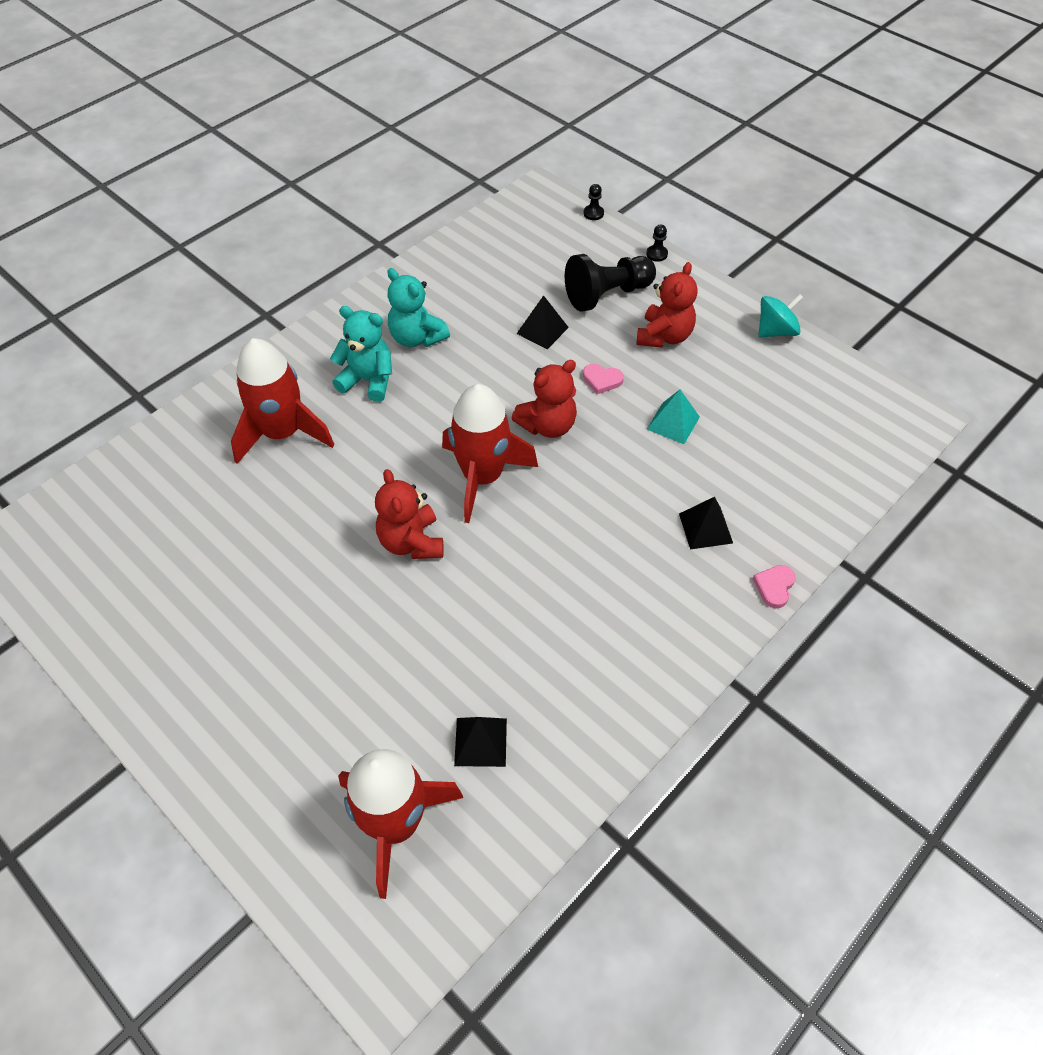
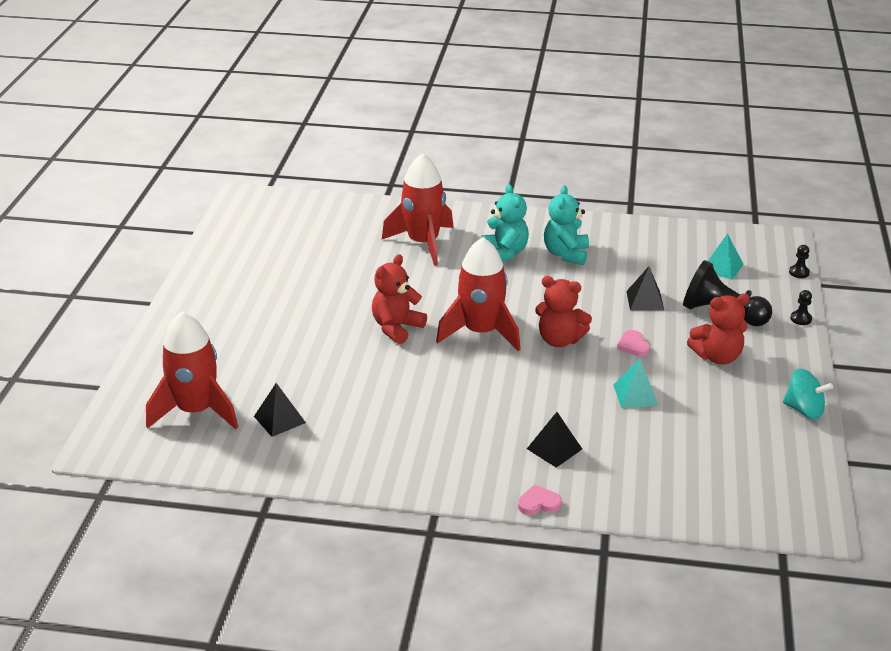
camera: 55 degrees right, 20 degrees down
(541, 251) = (722, 267): none -> turquoise pyramid

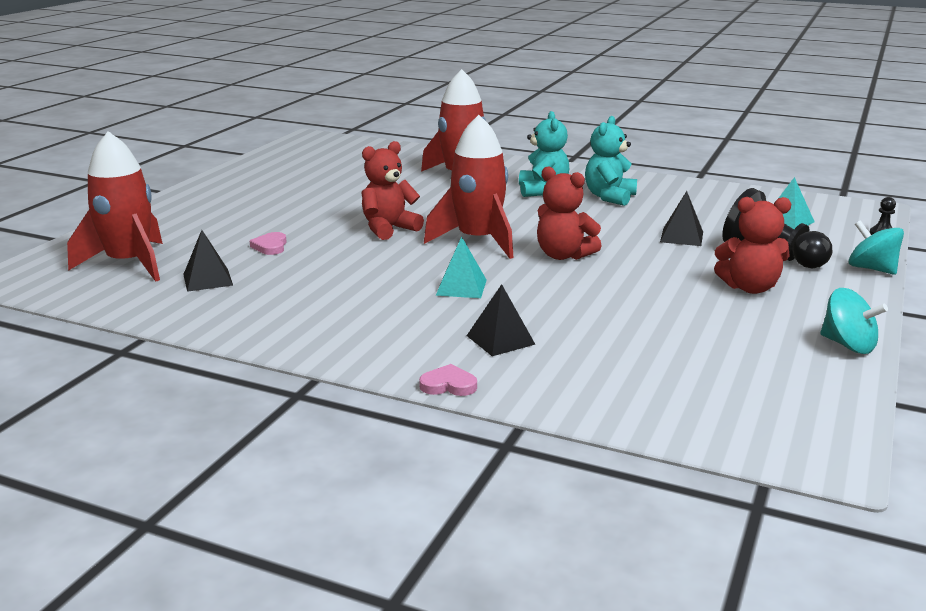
camera: 15 degrees right, 10 degrees down
(633, 346) = (649, 268): pink heart -> pink heart (270, 246)
(635, 395) = (629, 307): turquoise pyramid -> turquoise pyramid (461, 287)
(801, 319) = (871, 269): black pawn -> turquoise spinning top

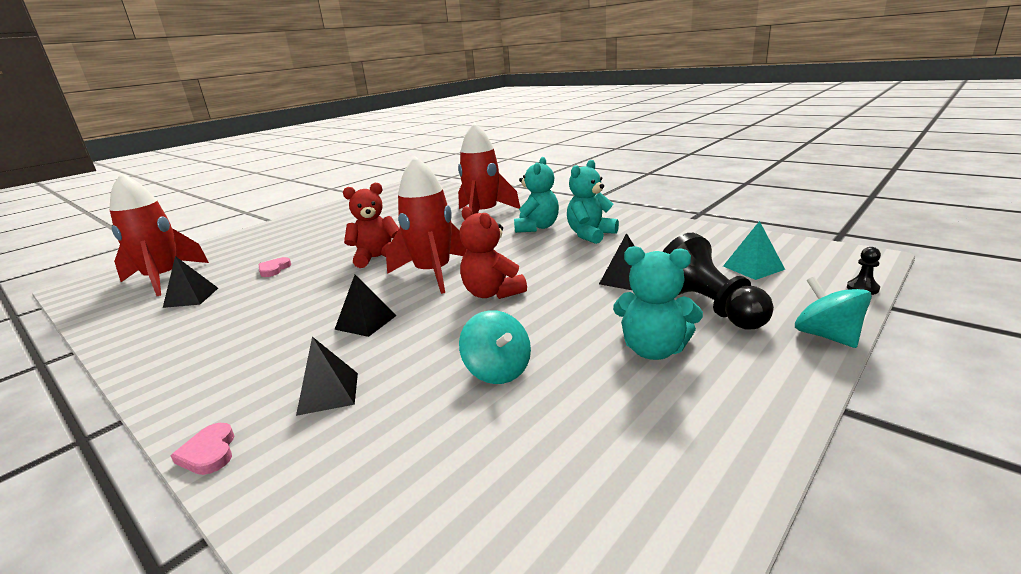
camera: 20 degrees right, 0 degrees up
(448, 385) = (209, 452): pink heart -> pink heart turned 135 degrees counterclockwise
(461, 287) = (366, 322): turquoise pyramid -> black pyramid
(750, 288) = (654, 350): red teddy bear -> turquoise teddy bear
(848, 345) = (729, 463): turquoise spinning top -> turquoise spinning top (498, 371)

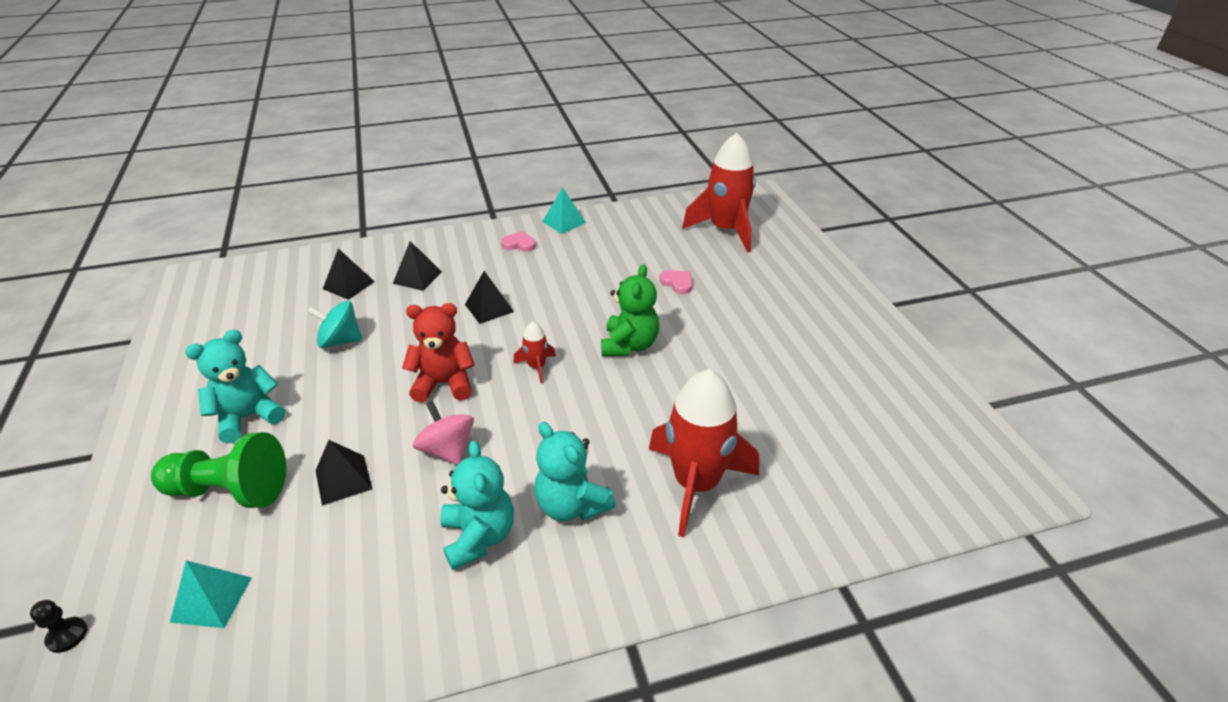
camera: 120 degrees right, 15 degrees up
(140, 358) = (564, 222): none -> turquoise pyramid
(191, 297) = (657, 241): black pyramid -> black pyramid (348, 285)
(209, 452) = (418, 239): pink heart -> pink heart (519, 244)
(377, 258) = (629, 345): red teddy bear -> green teddy bear
(433, 273) = (536, 367): red rocket -> red rocket, size x0.44
(550, 264) = (447, 450): none -> pink spinning top
(709, 308) = (230, 491): black pawn -> green pawn
(826, 336) = (107, 519): turquoise spinning top -> none

